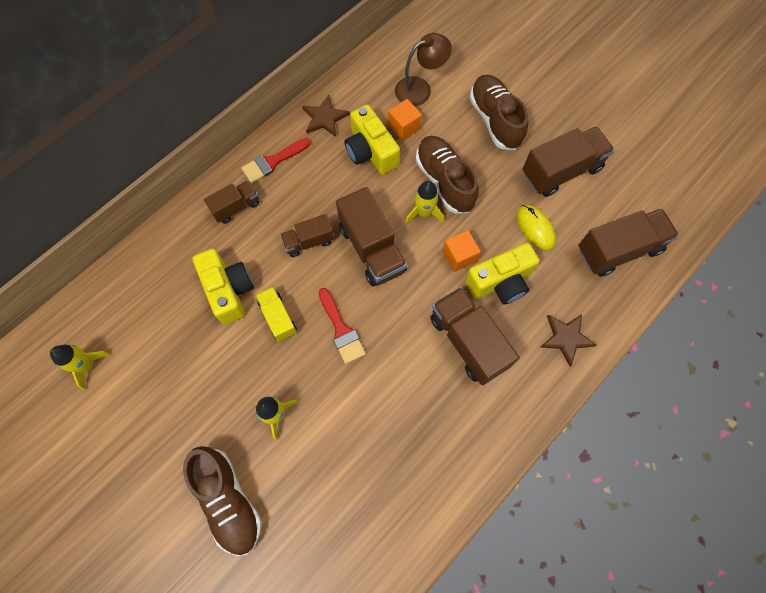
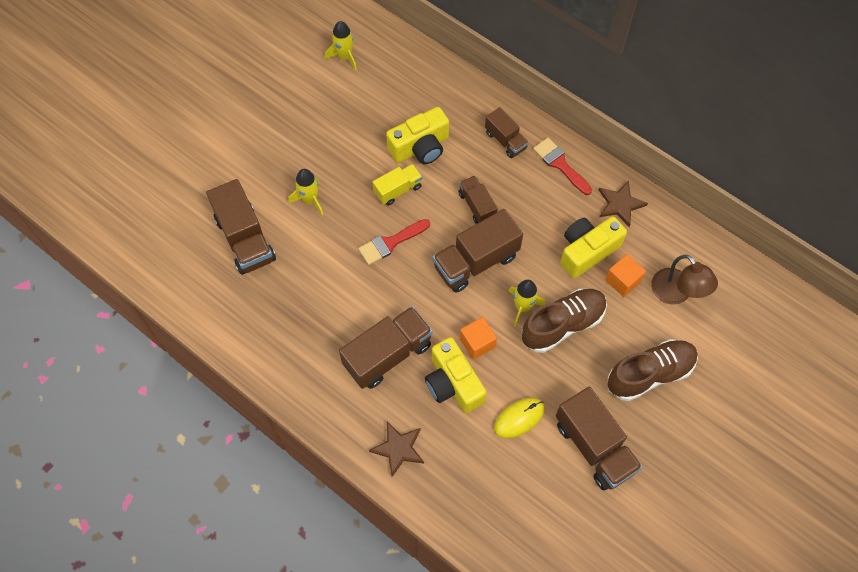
camera: 85 degrees right, 5 degrees down
(228, 500) = (239, 174): brown shoe -> none
(618, 250) = (503, 507): brown truck -> brown truck (245, 239)

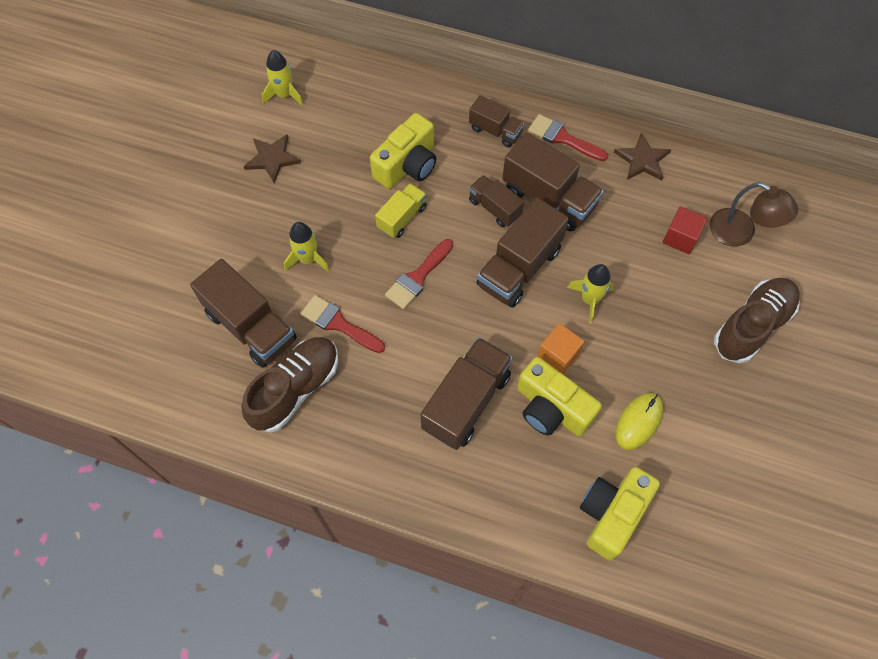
camera: 20 degrees left, 0 degrees up
(313, 259) = (338, 323): none -> red brush
(398, 448) = (522, 503): brown star -> brown star (272, 159)
(562, 325) = (640, 304): brown shoe -> brown shoe (295, 389)
(587, 251) = (630, 219): yellow camera -> yellow camera (612, 514)
(594, 447) = (731, 424): brown truck -> brown truck (548, 198)
(622, 281) = (680, 238): orange cube -> red cube

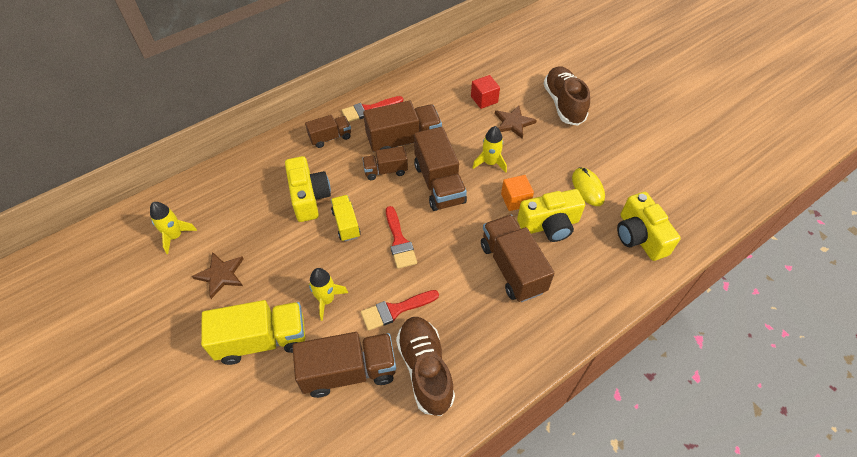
camera: 55 degrees left, 10 degrees down
(233, 237) = (262, 340): none -> yellow truck
(642, 160) = (419, 85): brown star -> brown star (513, 123)
(740, 233) = (503, 74): brown lamp -> none

